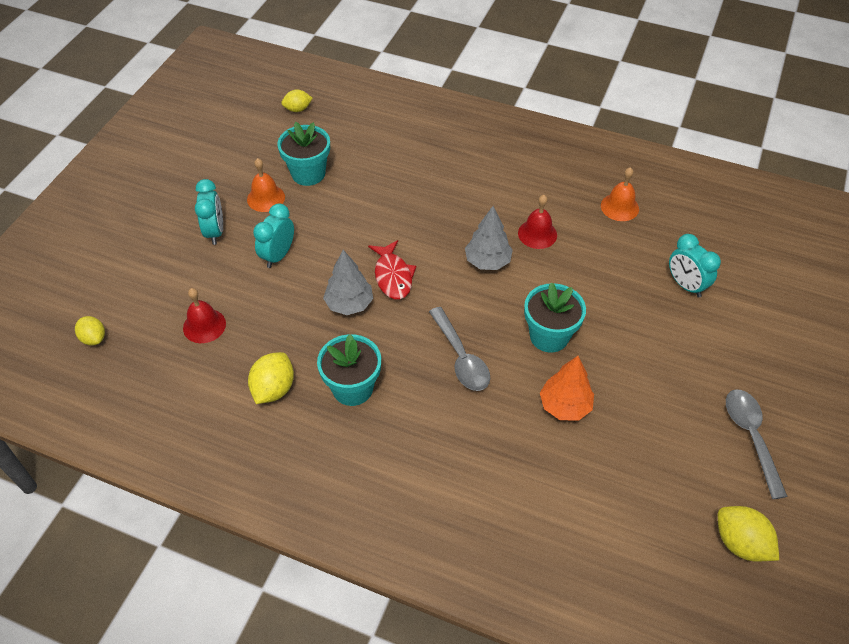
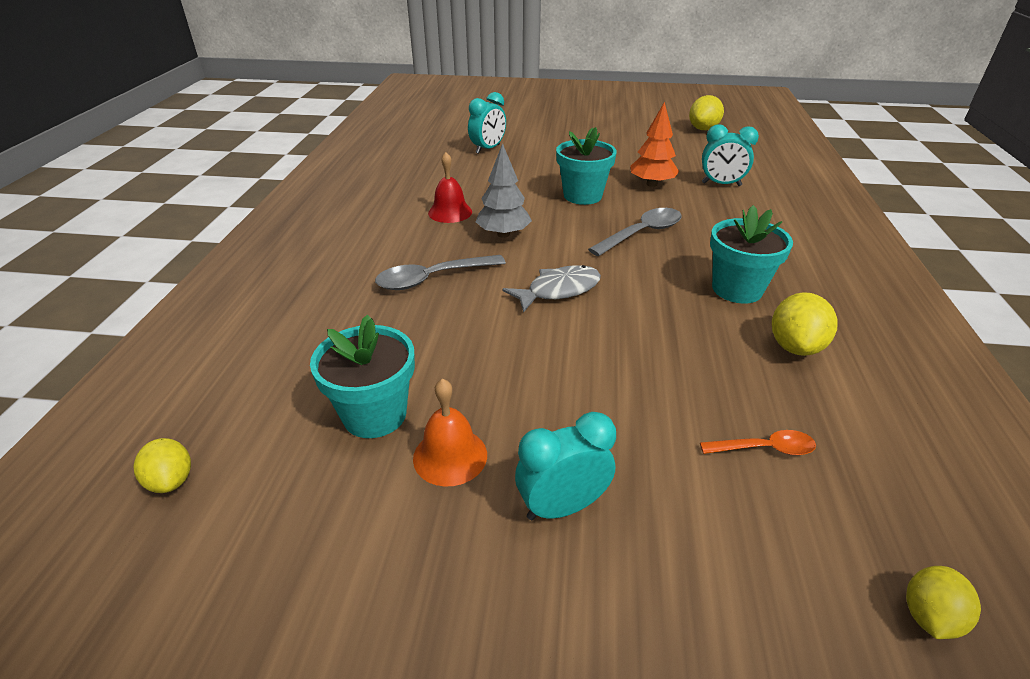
camera: 105 degrees left, 15 degrees down
(204, 326) = (764, 449): red bell -> orange spoon
(273, 389) = (795, 346): yellow lemon -> yellow lemon turned 75 degrees counterclockwise
(278, 255) = (577, 402): turquoise clock -> turquoise clock (721, 184)
(349, 304) = (623, 314): grey tree -> none
(393, 276) = (559, 290): red fish -> grey fish
(619, 207) = (397, 177): orange bell -> none
(751, 437) = (619, 127): grey spoon -> grey spoon (432, 279)

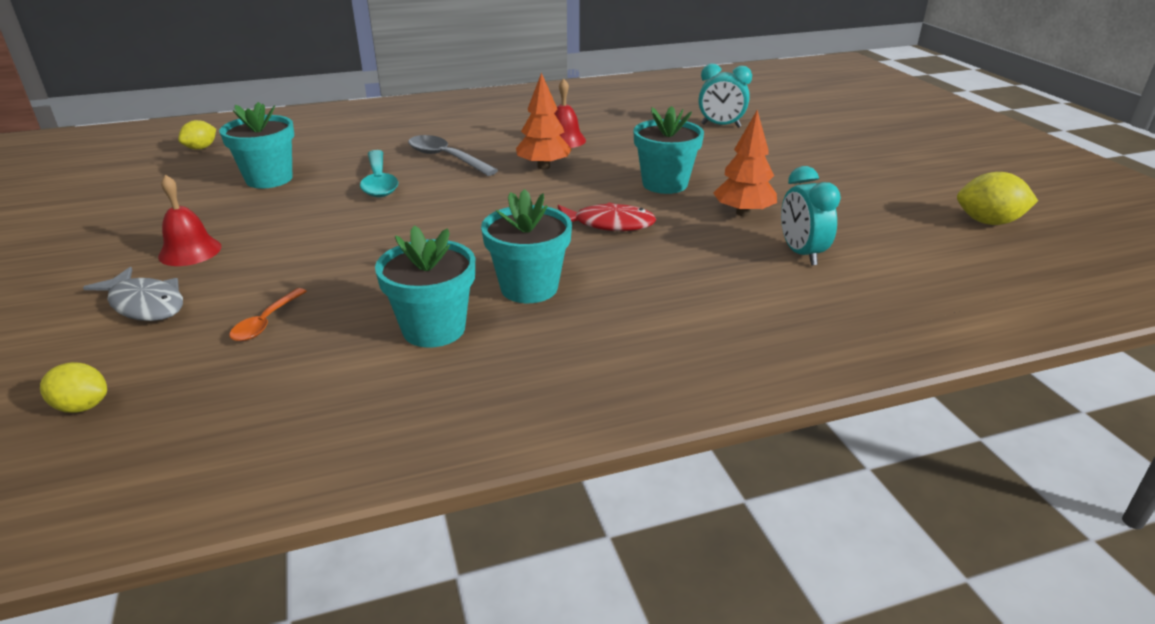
camera: 65 degrees right, 5 degrees down
(450, 456) = (233, 208): orange bell -> none
(460, 330) = (379, 182): none -> turquoise spoon
(503, 234) = (543, 166): grey tree -> orange tree
(559, 290) = (462, 205): grey fish -> grey fish (145, 304)
(562, 506) = (190, 251): turquoise clock -> red bell
(642, 233) = (608, 224): grey spoon -> red fish
(764, 449) = (266, 322): orange spoon -> orange spoon turned 45 degrees clockwise
(795, 346) = (434, 329): yellow lemon -> turquoise flower pot

